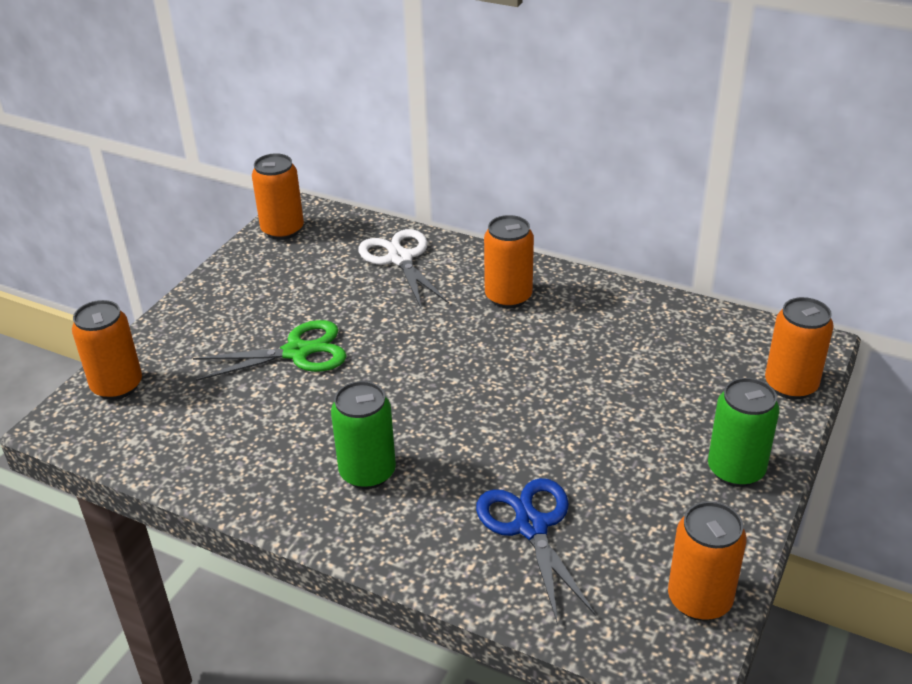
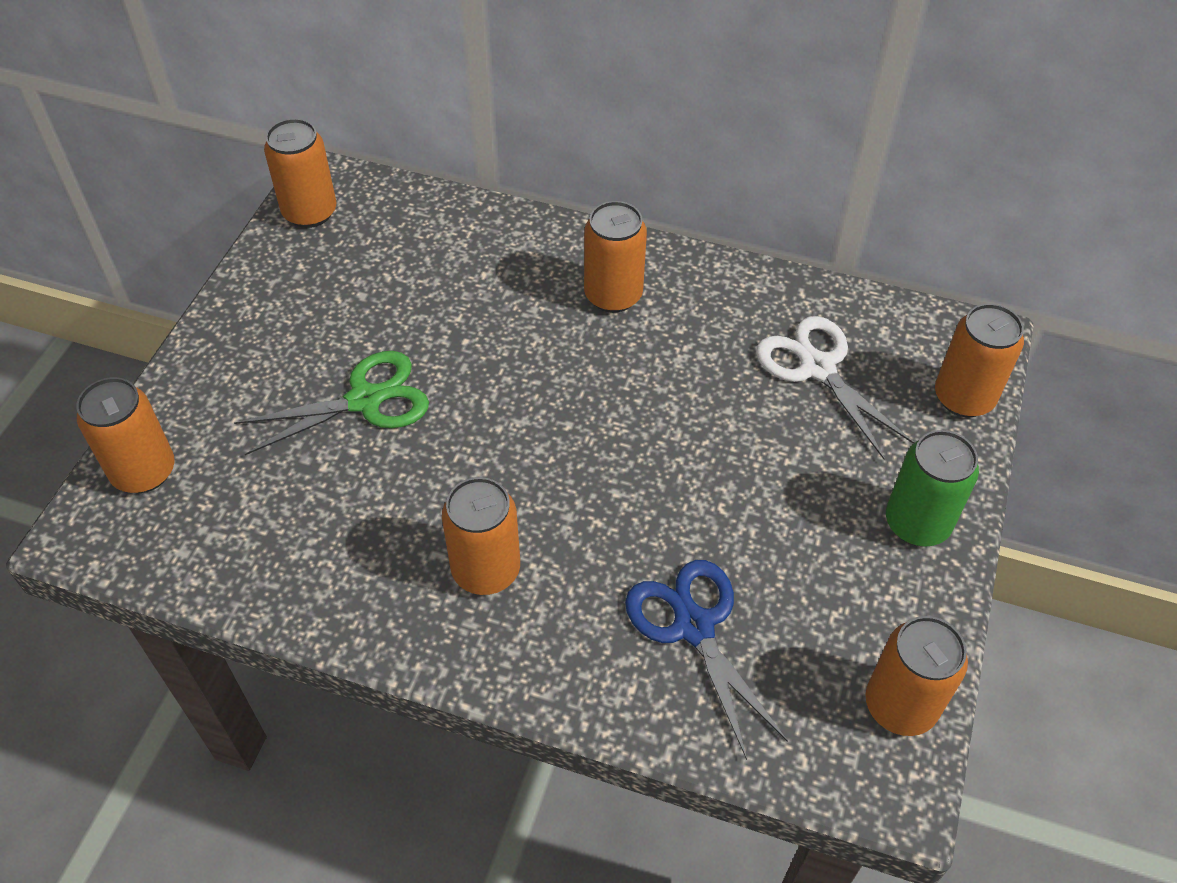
camera: 10 degrees left, 15 degrees up
(367, 472) = (486, 570): green can -> orange can
(400, 259) = (469, 247): white scissors -> white scissors (817, 368)

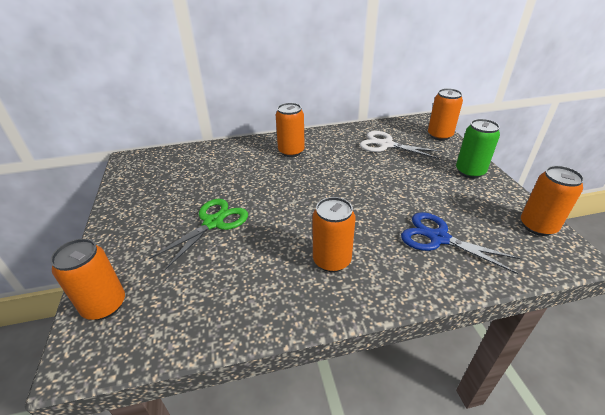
camera: 30 degrees left, 15 degrees down
(310, 212) = (131, 170): orange can -> none

